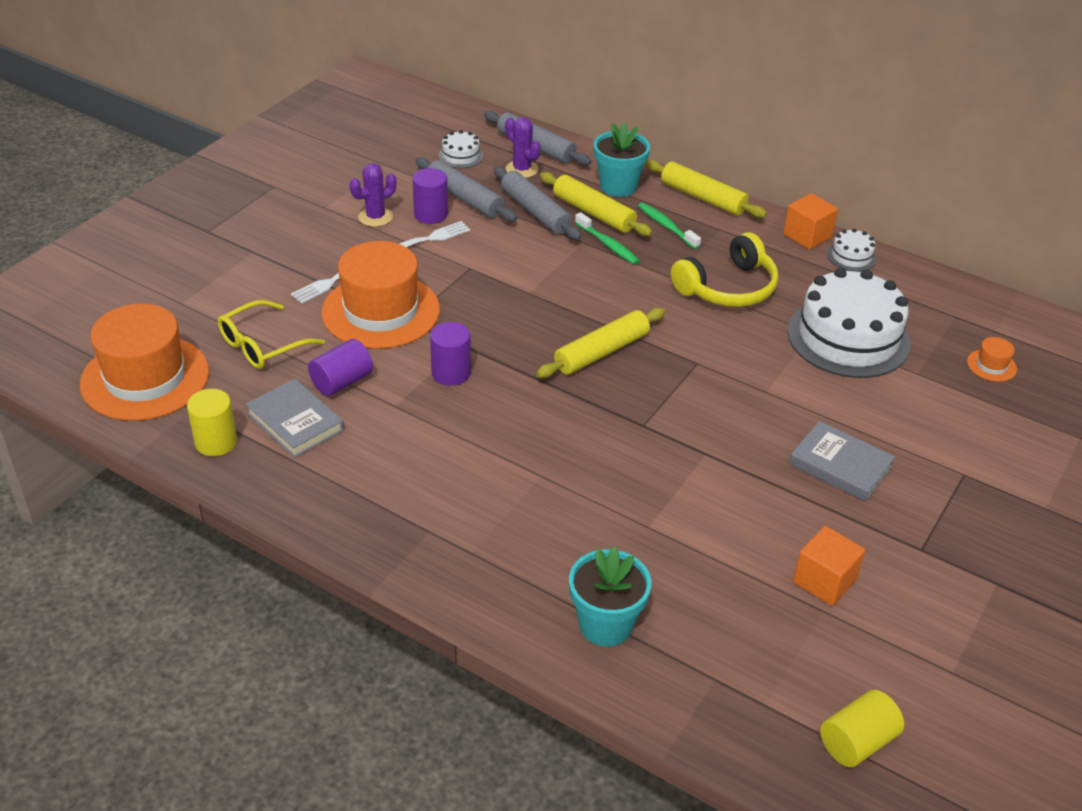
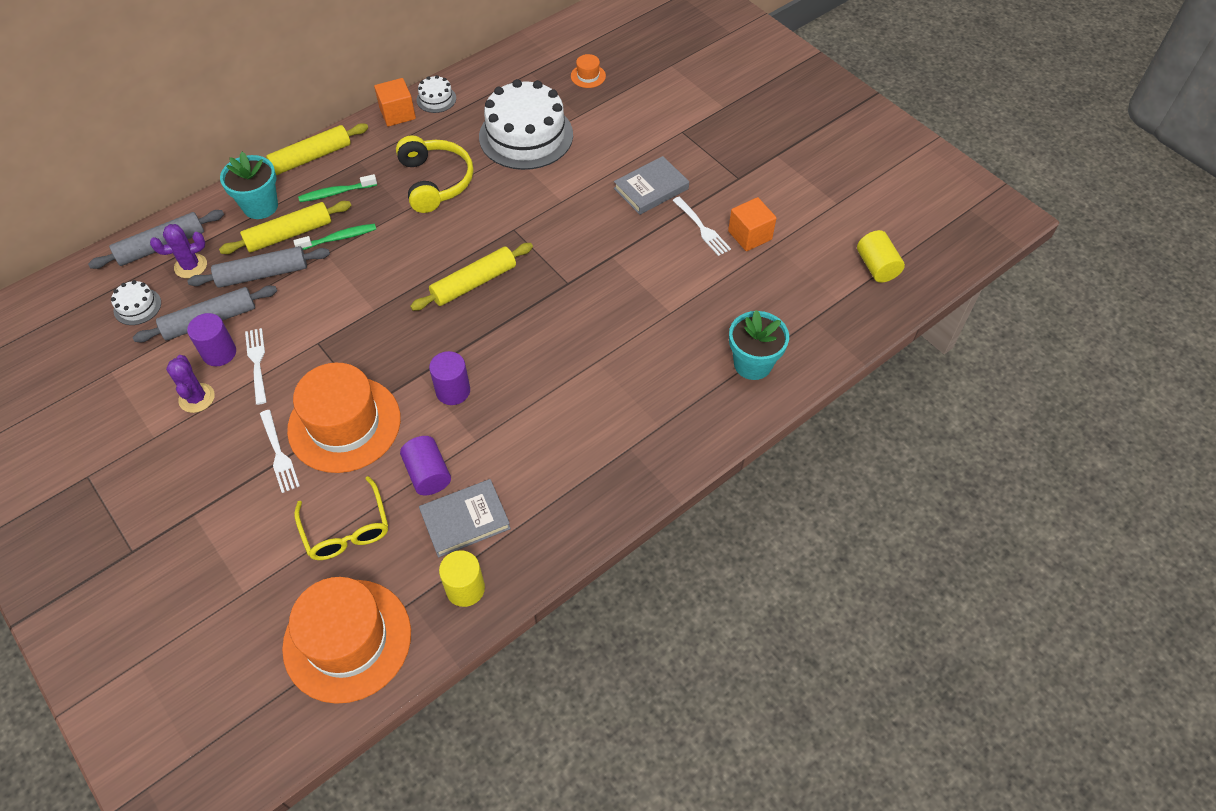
camera: 70 degrees left, 15 degrees up
(602, 352) = (474, 283): yellow rolling pin -> yellow rolling pin turned 75 degrees clockwise
(805, 529) = (702, 228): none -> white fork

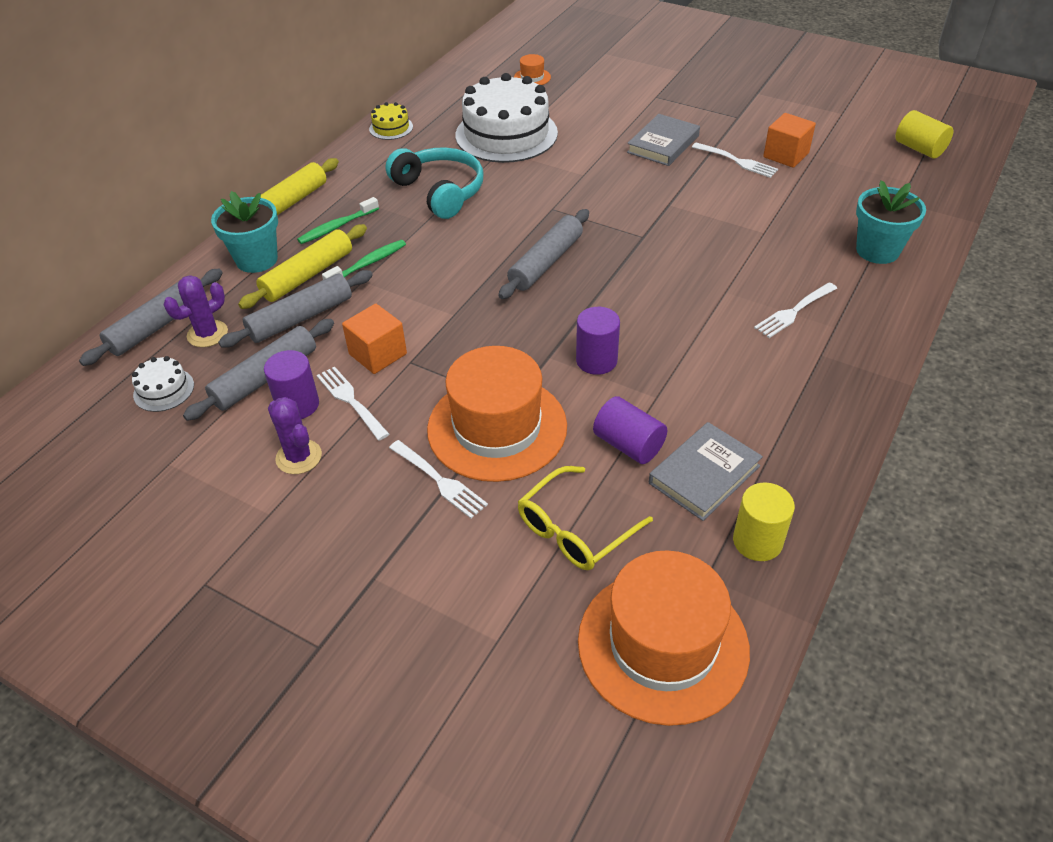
camera: 20 degrees left, 10 degrees down
(346, 529) = (575, 529): yellow glasses -> yellow glasses turned 90 degrees clockwise
(397, 114) = (358, 148): orange cube -> orange cube (378, 354)
(435, 181) = (440, 191): yellow headphones -> turquoise headphones
(436, 99) = (391, 128): white cake -> yellow cake
(474, 283) = (546, 262): yellow rolling pin -> grey rolling pin
(637, 400) = (794, 311): none -> white fork

